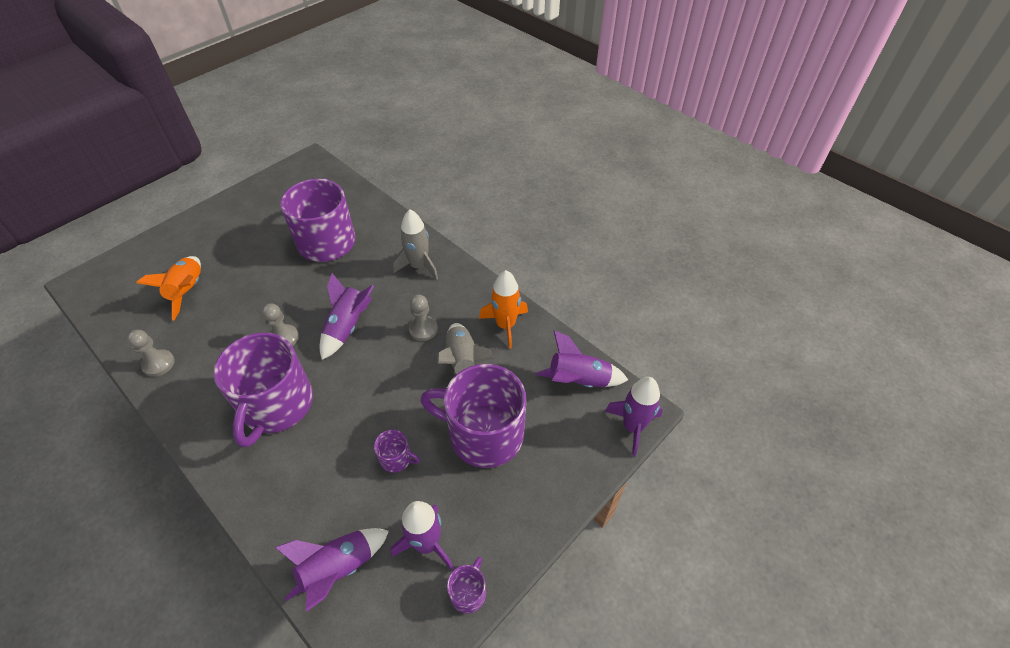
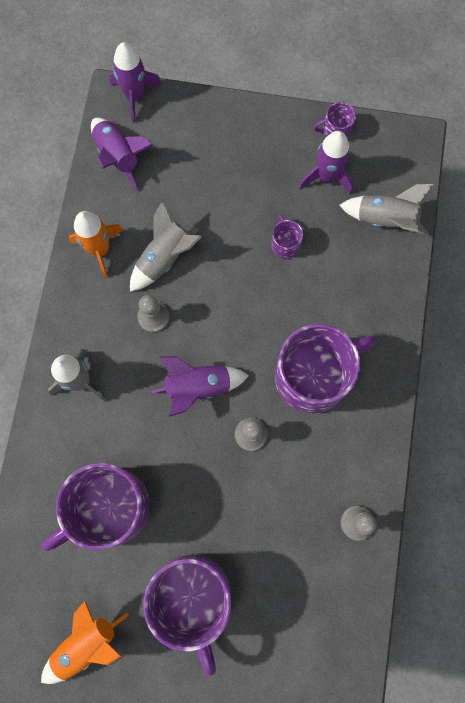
camera: 125 degrees left, 25 degrees up
(188, 291) = (270, 589): orange rocket -> orange rocket (86, 643)
(338, 569) = (385, 219): purple rocket -> grey rocket
(484, 434) = (218, 196): purple mug -> purple mug (192, 597)

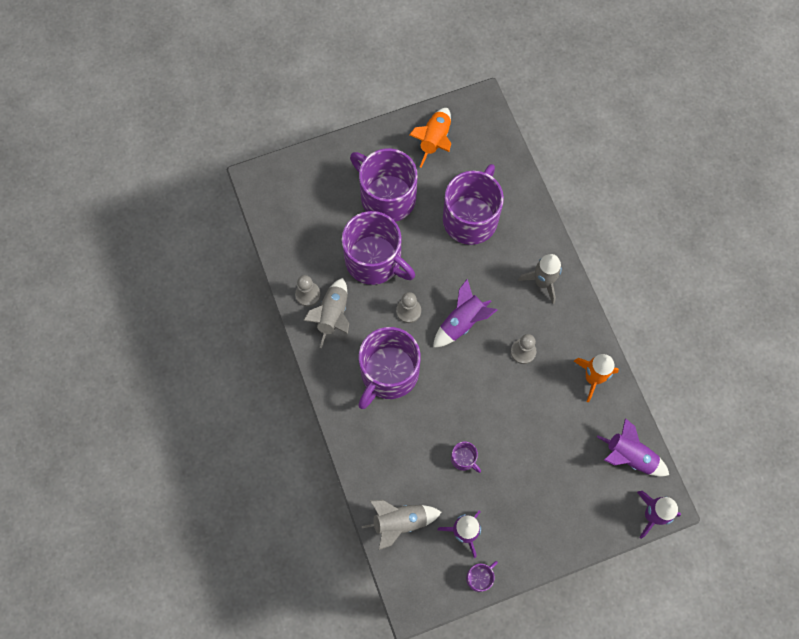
camera: 150 degrees right, 5 degrees down
(164, 258) = (543, 398): grey rocket -> grey rocket (333, 315)
(255, 520) = (374, 260): none -> purple mug

